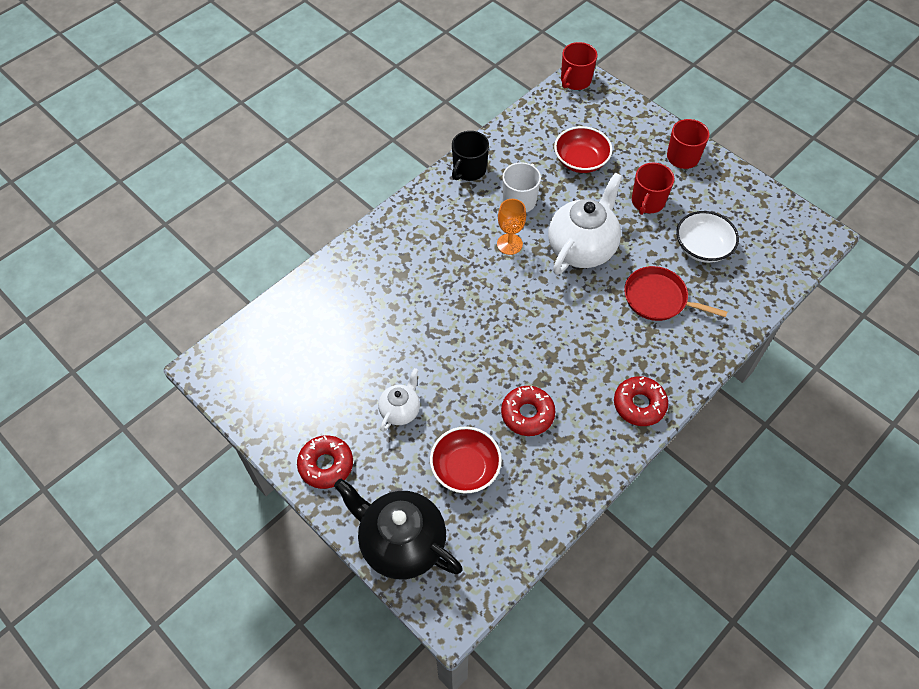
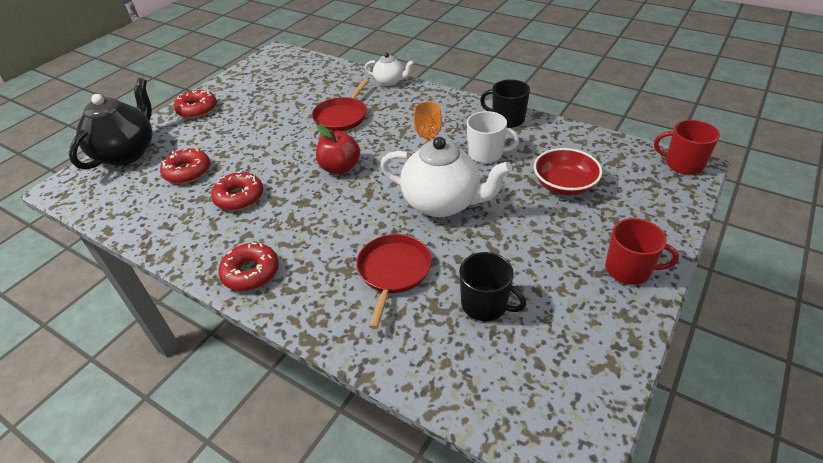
camera: 80 degrees right, 15 degrees down
(400, 410) = (243, 131): white teapot -> white teapot (390, 82)
(407, 307) = (342, 116): none -> red pan
(465, 468) = (187, 172): red bowl -> red donut
(505, 320) = (340, 168): none -> red apple
(647, 202) = (533, 245): red mug -> none
(702, 247) = (485, 304): white bowl -> black mug

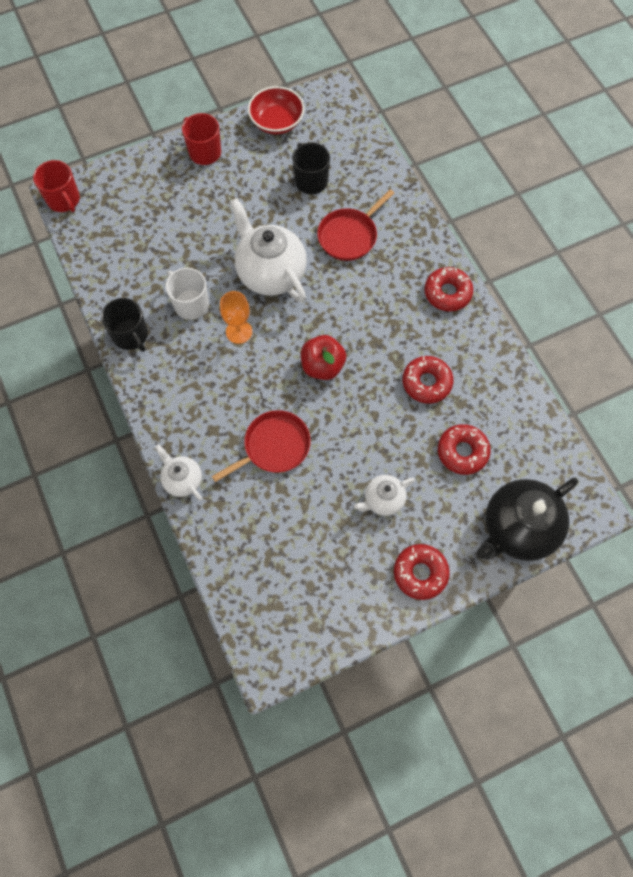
camera: 150 degrees left, 25 degrees up
(242, 126) = (383, 500): none -> white teapot
(564, 185) = (168, 235): red bowl -> red bowl (277, 122)

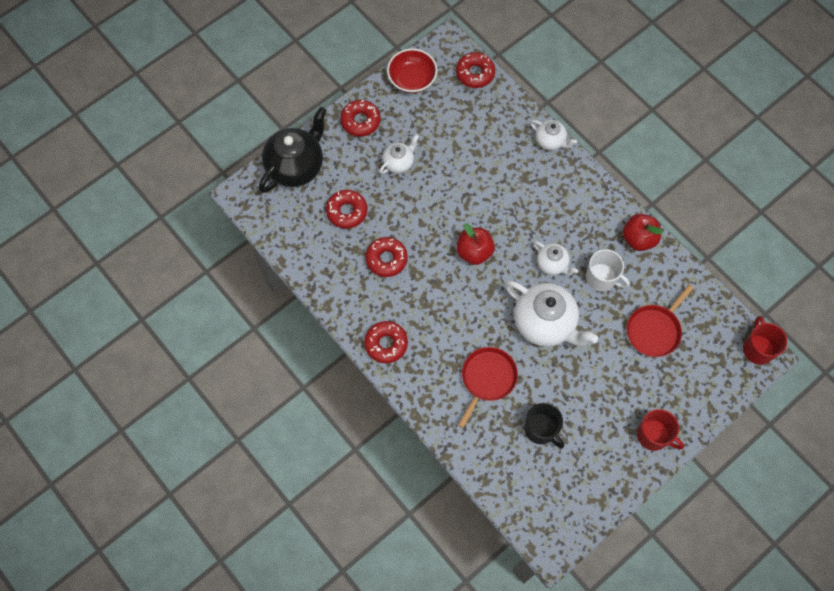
camera: 165 degrees right, 0 degrees up
(64, 200) = (758, 349): red mug -> red mug turned 45 degrees clockwise
(131, 335) = (638, 239): black mug -> red apple
(239, 331) = (552, 264): orange goblet -> white teapot
(245, 606) = (475, 73): none -> red donut
(273, 446) = (492, 180): red pan -> red pan (654, 330)
(277, 122) = (597, 491): red bowl -> red bowl (412, 79)

